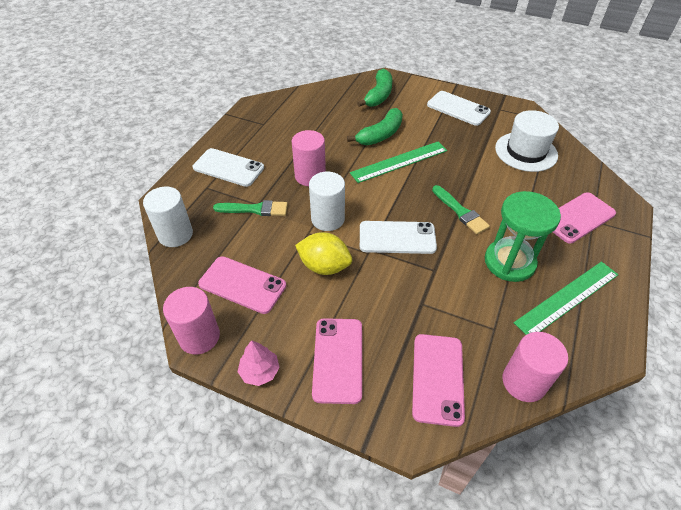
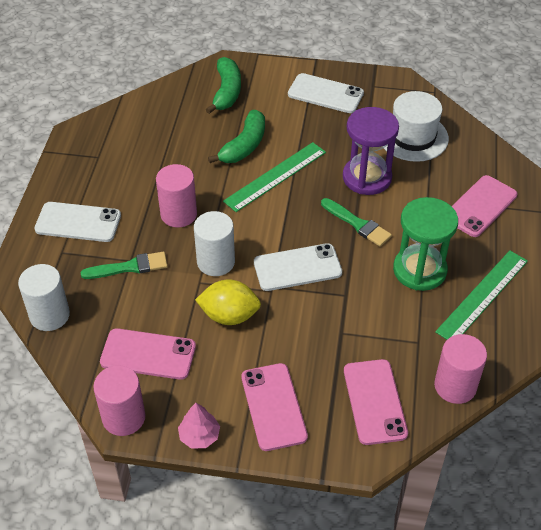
camera: 15 degrees left, 0 degrees up
(478, 176) = (367, 177): none -> purple hourglass

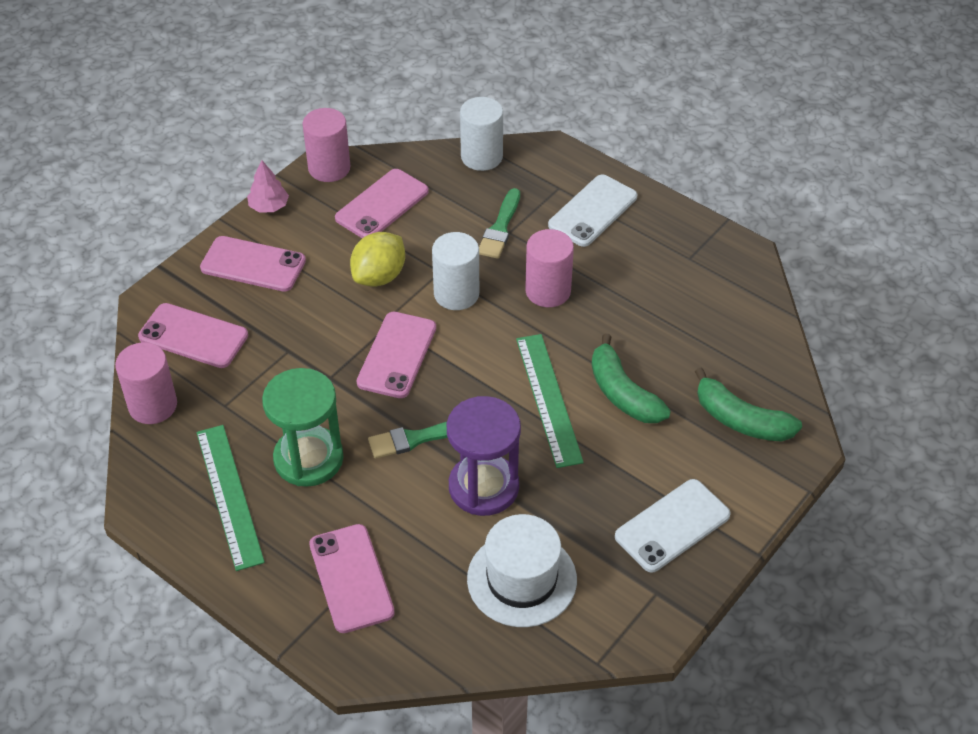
camera: 120 degrees right, 0 degrees up
(297, 268) = (397, 355): white phone -> pink phone

